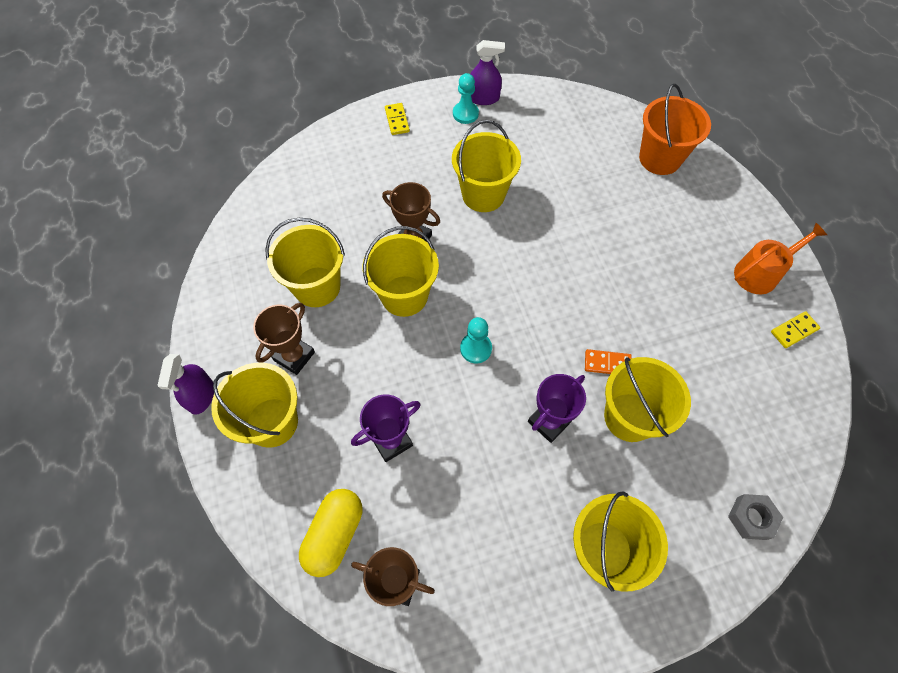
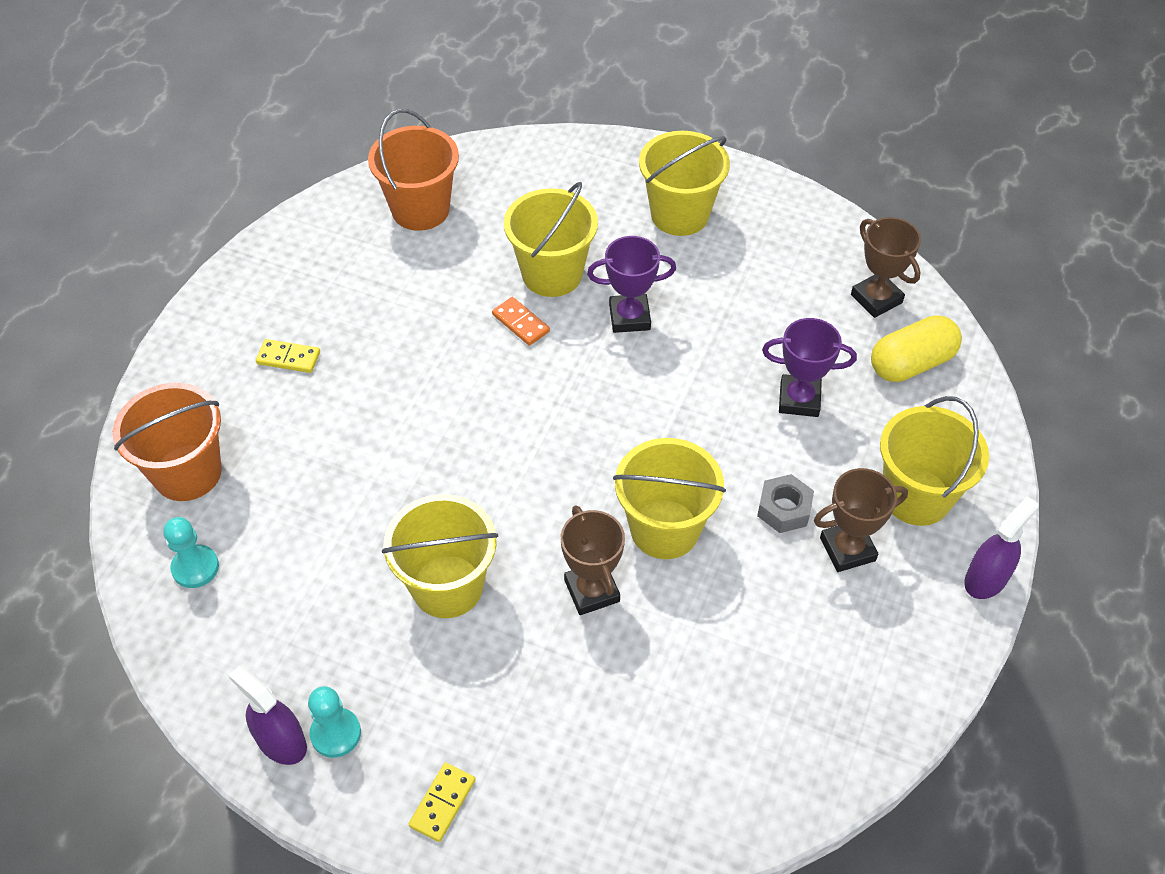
camera: 140 degrees left, 10 degrees down
(317, 287) = (763, 615): yellow bucket -> none
(476, 348) = (637, 422): turquoise pawn -> turquoise pawn (195, 567)
(751, 518) = (538, 160): grey nut -> grey nut (784, 509)
(760, 273) = (270, 292): orange watering can -> none
(765, 401) = (420, 209): none -> orange bucket
(794, 331) = (317, 234): yellow domino -> yellow domino (288, 358)

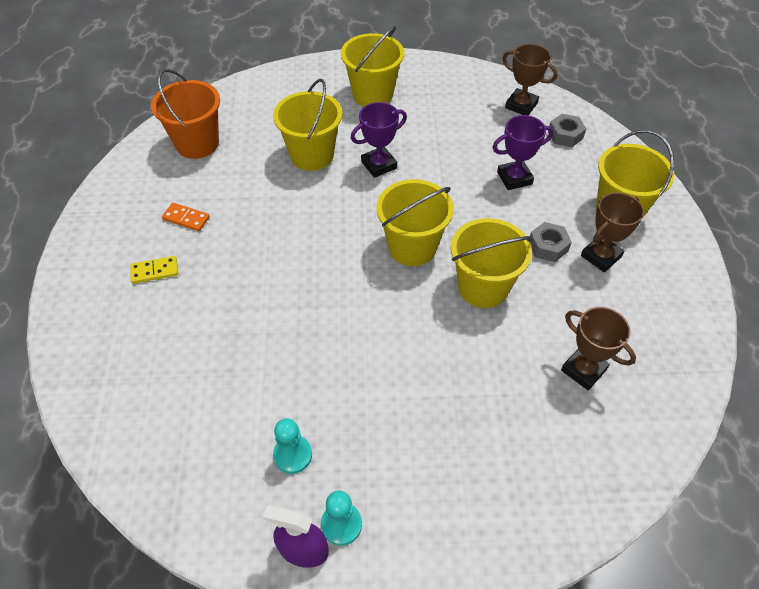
camera: 25 degrees left, 0 degrees up
(187, 473) = (119, 380): orange bucket -> none
(195, 567) = (163, 448): turquoise pawn -> turquoise pawn (292, 455)
(442, 803) = (449, 539): yellow domino -> none
(447, 586) = (361, 383): yellow bucket -> yellow bucket (412, 247)
(520, 323) = (309, 192): orange domino -> orange domino (186, 218)
(592, 591) = (461, 346): brown trophy -> brown trophy (583, 370)
(911, 363) = (565, 135): yellow capsule -> grey nut
(986, 578) = (689, 242): purple spray bottle -> none

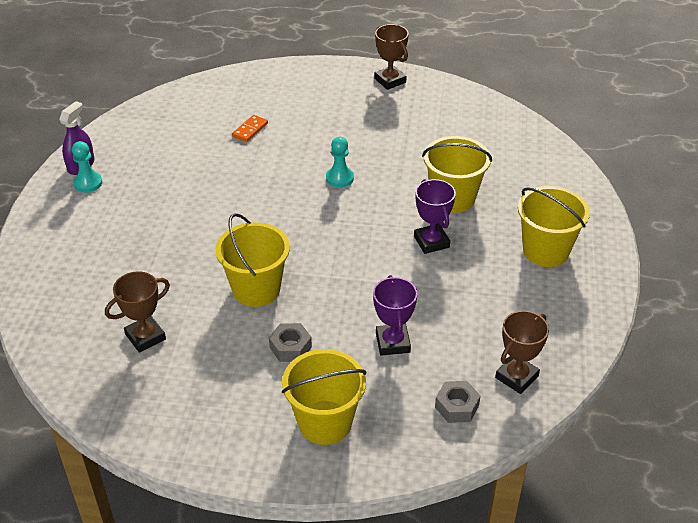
camera: 100 degrees right, 10 degrees down
(154, 271) = (333, 107): yellow domino -> none
(186, 218) = (386, 122): orange domino -> orange domino (250, 130)
(197, 143) = (480, 129): orange bucket -> none
(292, 455) = (147, 165): turquoise pawn -> turquoise pawn (339, 178)
(412, 247) = (317, 250): yellow bucket -> none
(601, 256) = (265, 386): brown trophy -> brown trophy (390, 80)

